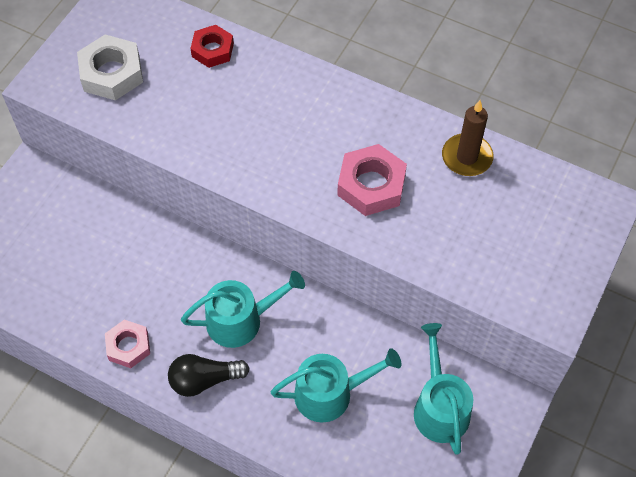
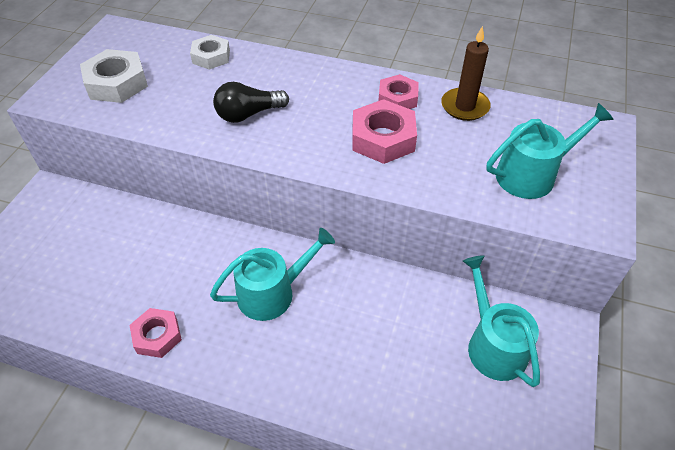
camera: 10 degrees left, 10 degrees down
(204, 380) = (243, 357): black light bulb -> black light bulb (248, 114)
(212, 50) = (211, 57): red nut -> white nut
(330, 393) = (378, 349): turquoise watering can -> turquoise watering can (532, 174)
(399, 136) = (397, 98): none -> pink nut

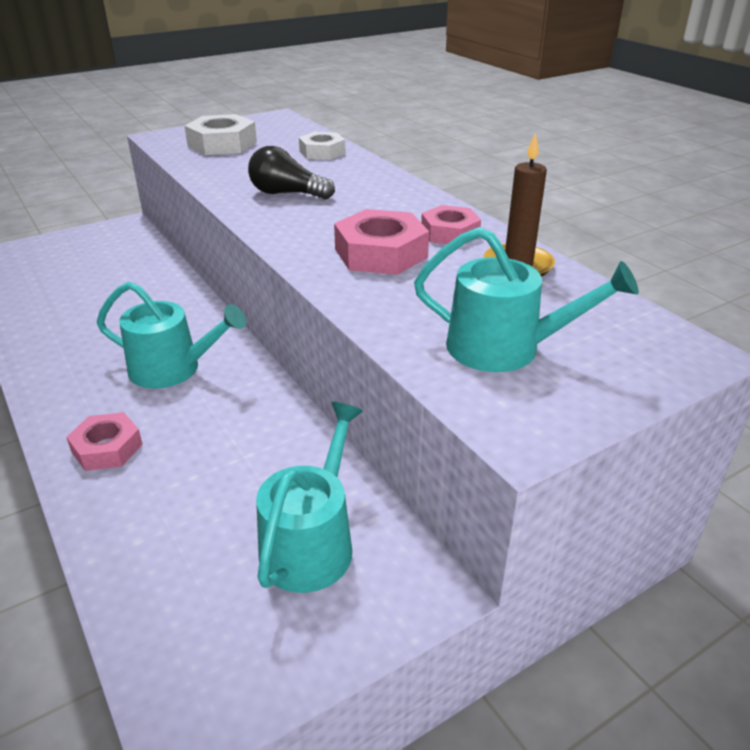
camera: 40 degrees right, 15 degrees down
(157, 336) = (48, 347): pink nut -> pink nut (107, 448)

